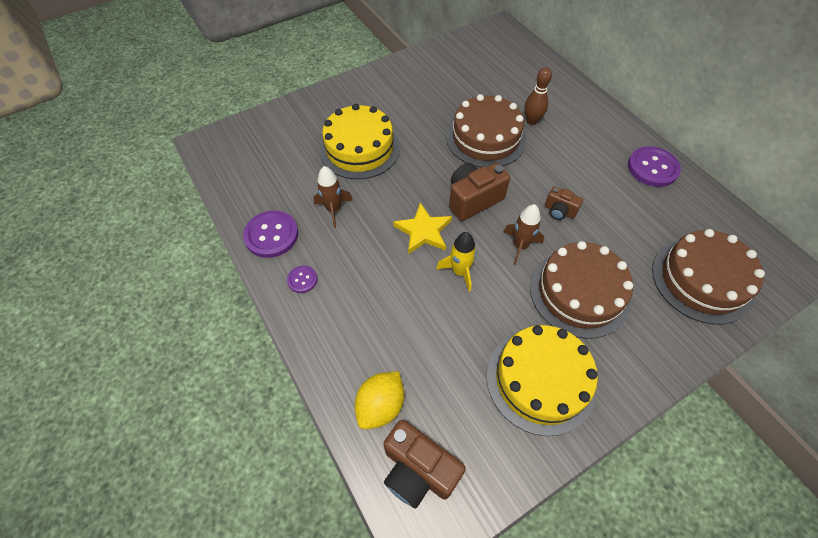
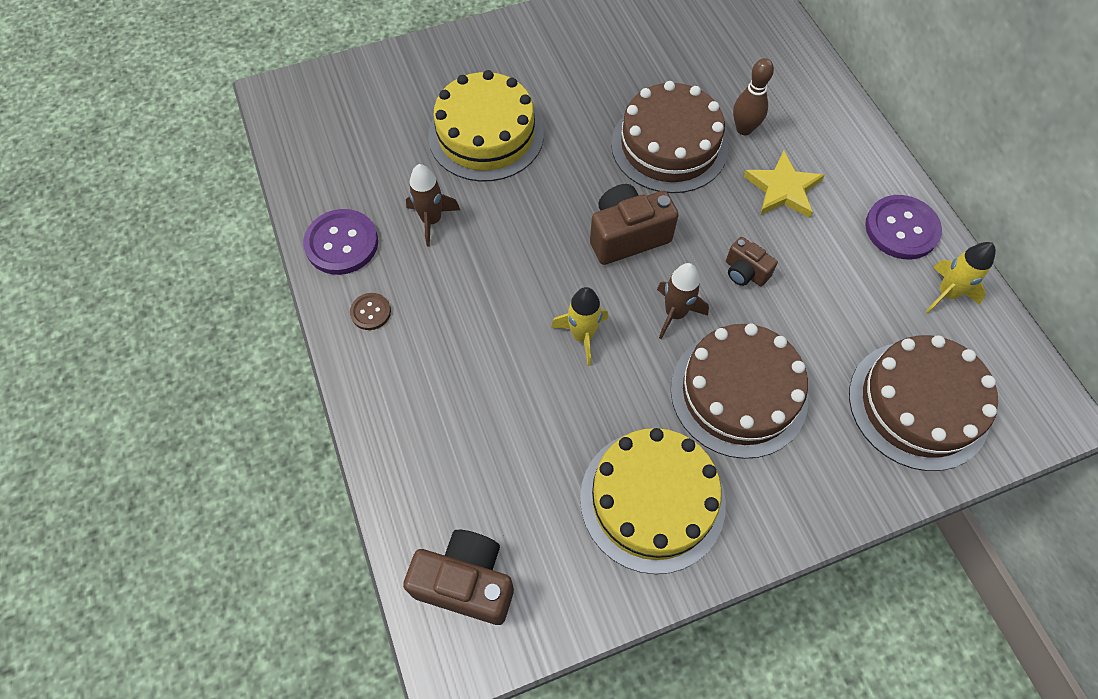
camera: 10 degrees right, 5 degrees up
(302, 280) = (370, 312): purple button -> brown button
(381, 406) = (437, 495): yellow lemon -> none
(418, 470) = (466, 583): brown camera -> brown camera turned 150 degrees clockwise
(423, 231) = (547, 270): yellow star -> yellow star (783, 189)
(695, 204) = (946, 294): none -> yellow rocket

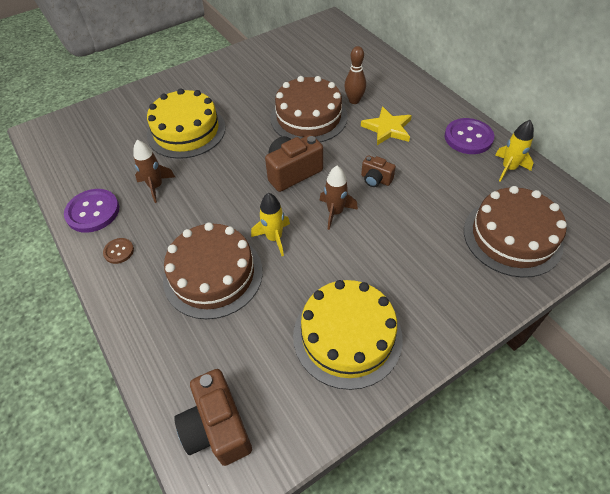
camera: 10 degrees left, 10 degrees down
(466, 583) = (217, 427): brown camera -> brown camera turned 120 degrees counterclockwise
(738, 393) = (390, 253): brown cake -> brown cake (213, 275)

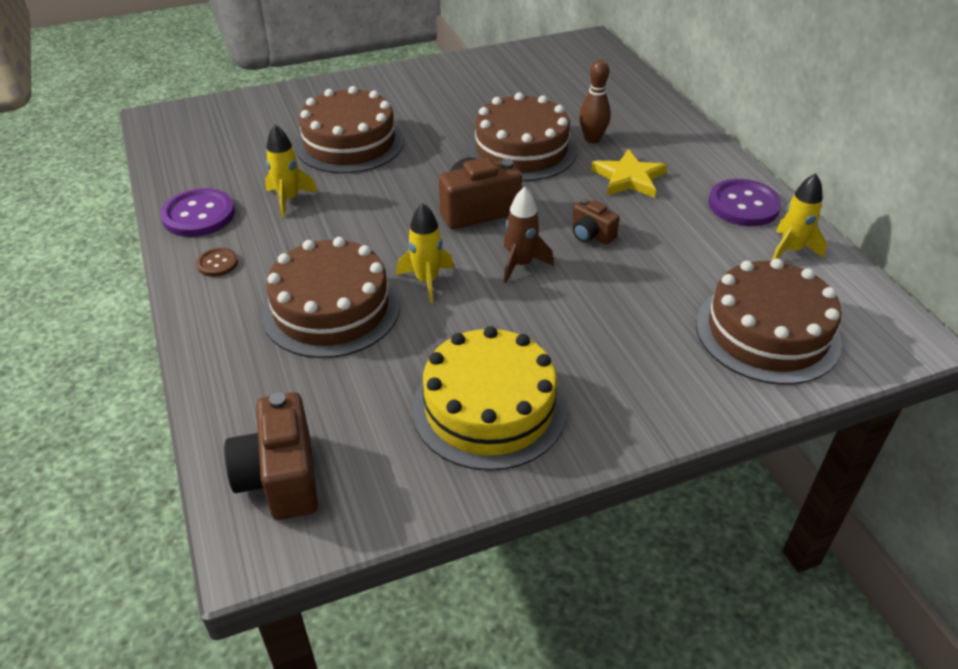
camera: 10 degrees right, 10 degrees down
(156, 186) = (289, 199): brown rocket -> yellow rocket
(186, 131) = (349, 143): yellow cake -> brown cake

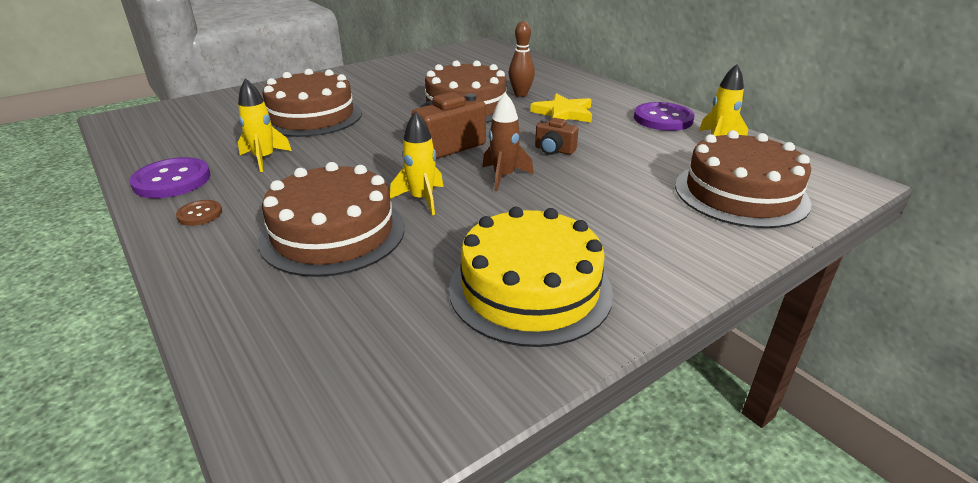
camera: 15 degrees left, 10 degrees down
(281, 478) = (322, 399): brown camera -> none

